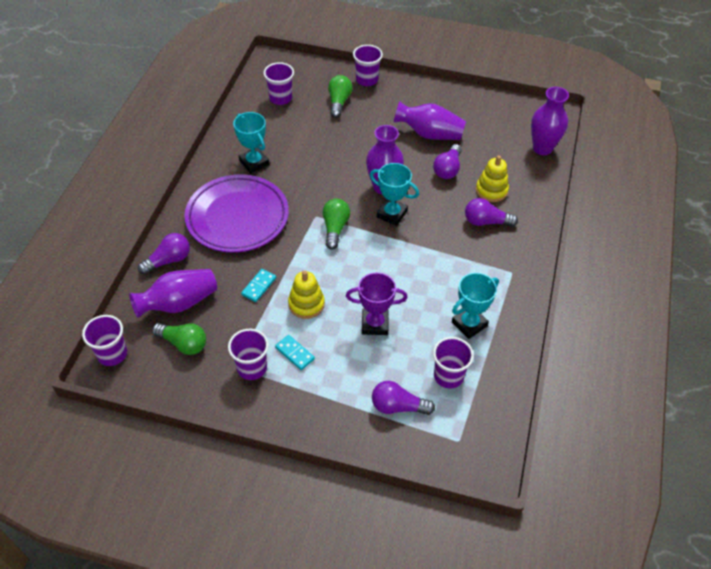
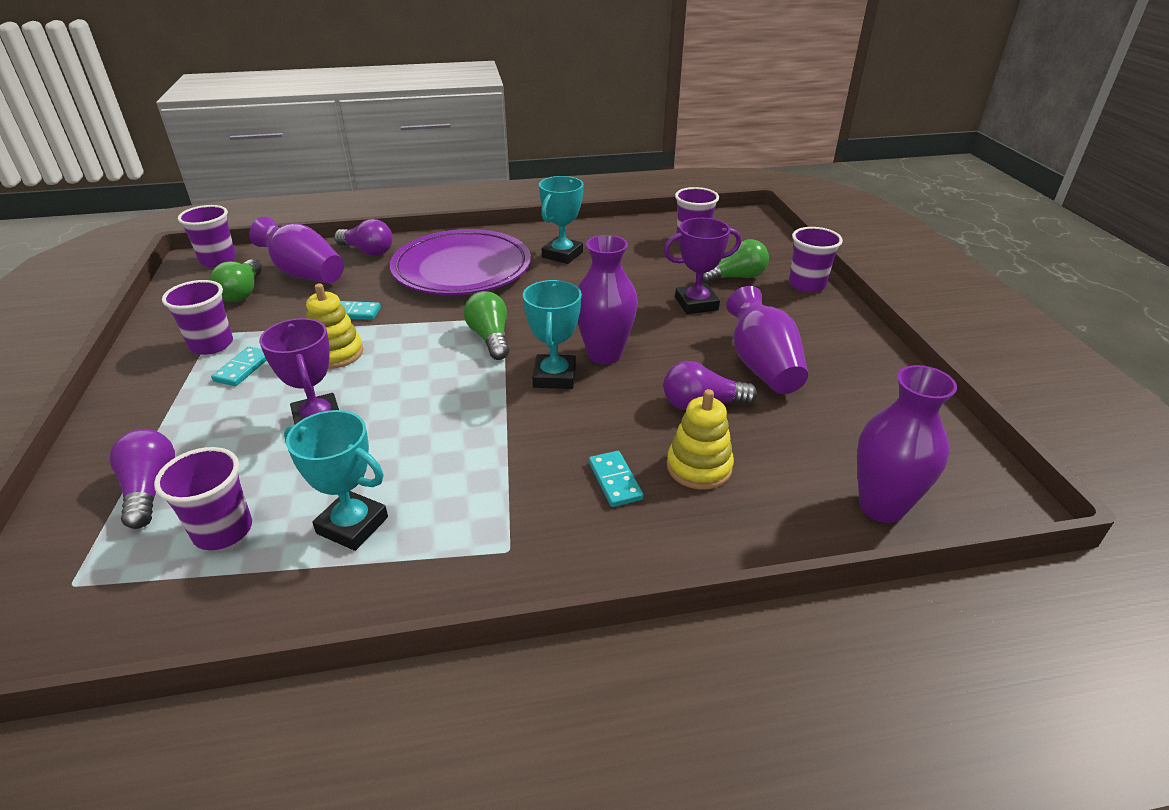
camera: 65 degrees right, 15 degrees down
(335, 228) = (490, 338): green light bulb -> green light bulb turned 90 degrees counterclockwise
(356, 130) = (696, 304): none -> purple trophy
(486, 222) = (615, 481): purple light bulb -> turquoise domino

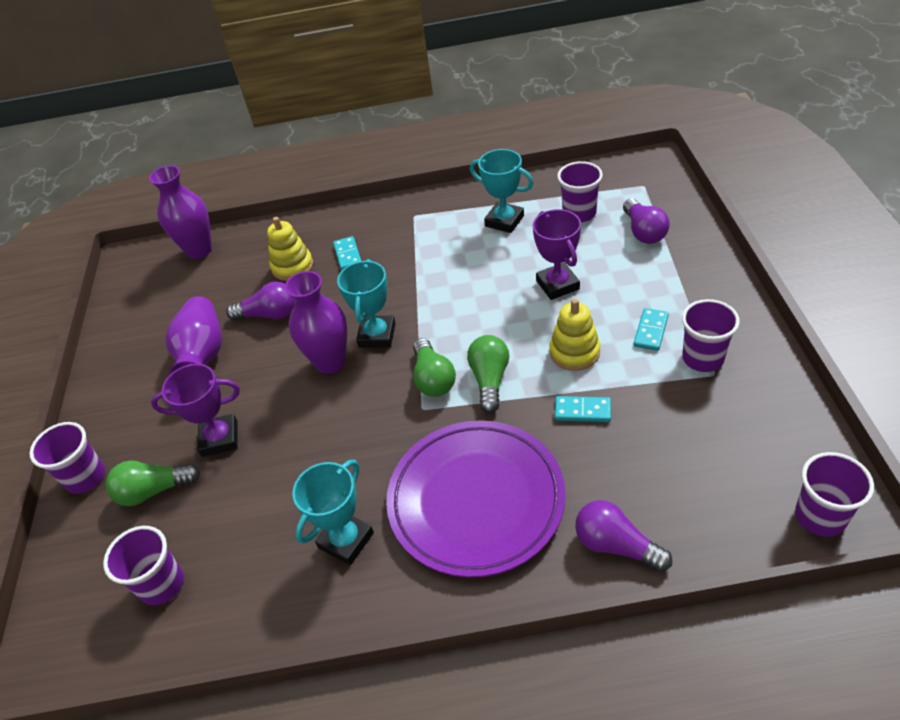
camera: 170 degrees left, 10 degrees up
(242, 292) = (731, 443): green light bulb -> green light bulb (490, 380)
(304, 274) = (677, 485): purple vase -> none

